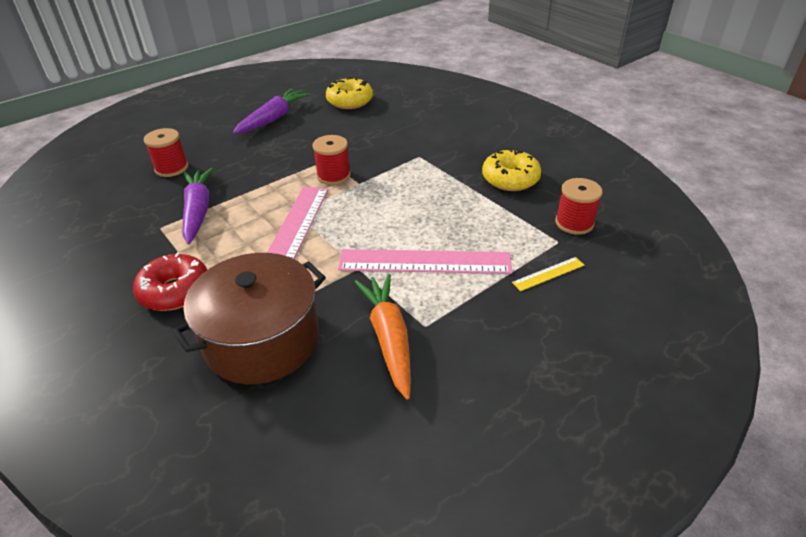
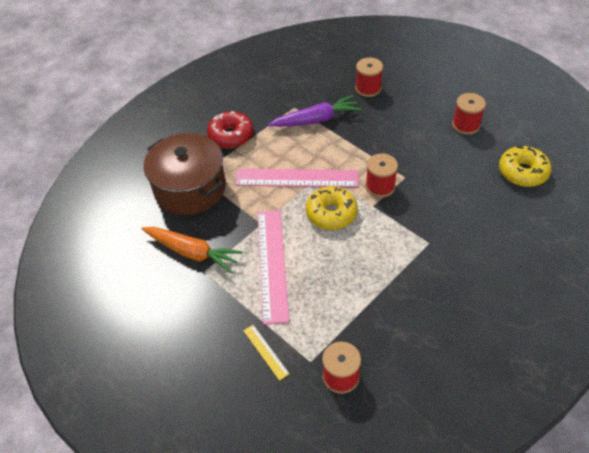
camera: 85 degrees right, 10 degrees up
(273, 118) = (466, 125): purple carrot -> red spool
(389, 338) = (192, 252): orange carrot -> orange carrot turned 45 degrees clockwise
(510, 179) = (406, 322): yellow donut -> yellow donut (331, 213)

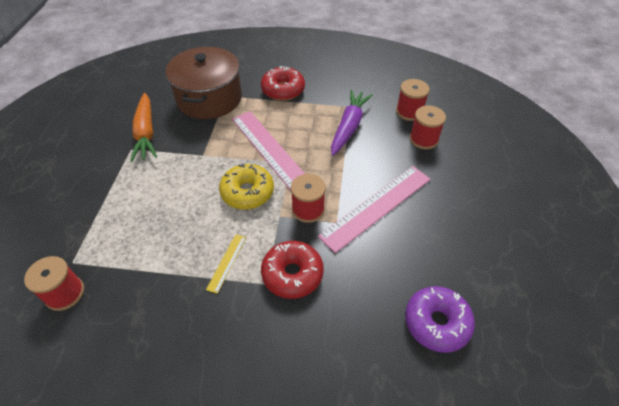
camera: 50 degrees right, 0 degrees up
(265, 352) = (69, 227): yellow ruler -> yellow ruler (227, 262)
(272, 264) = (164, 184): pink ruler -> pink ruler (376, 207)
(316, 120) = (349, 127): purple carrot -> purple carrot turned 105 degrees counterclockwise
(432, 224) = (292, 274): none -> red donut
(466, 125) = (455, 236): red spool -> red spool (409, 112)
(522, 172) = (436, 323): yellow donut -> purple donut

